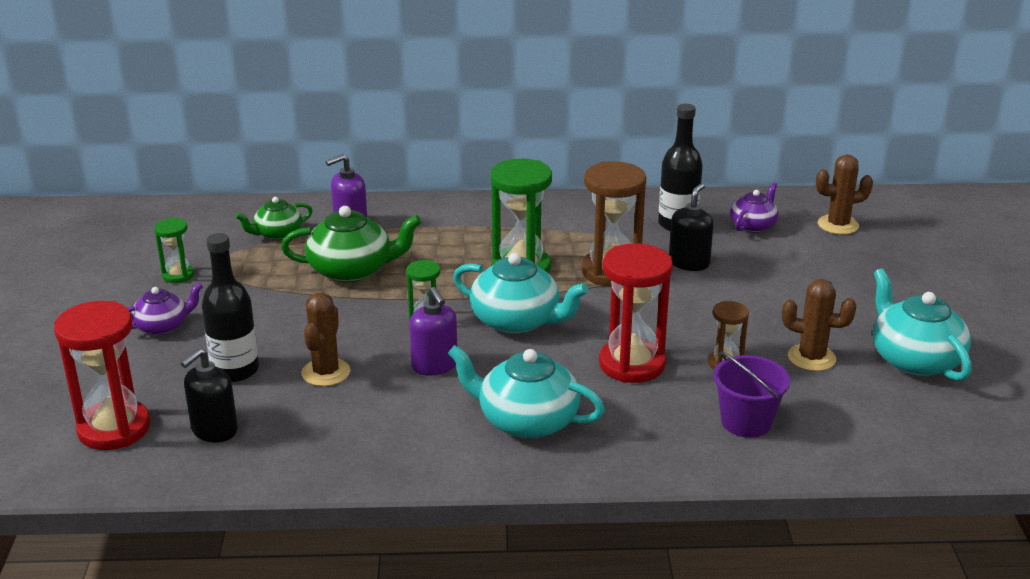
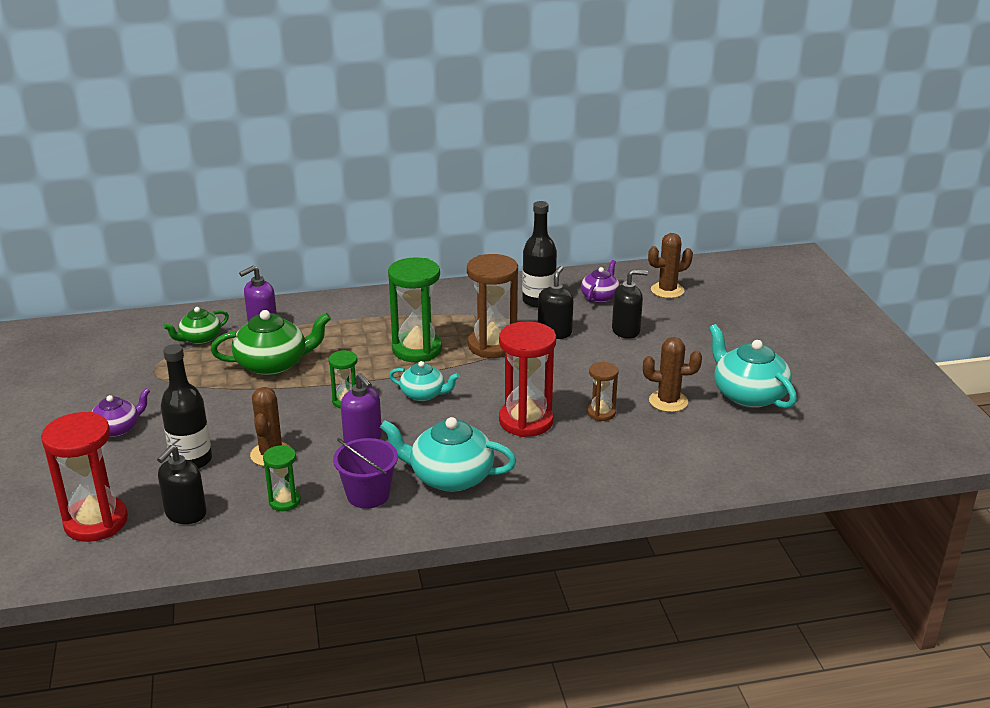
camera: 10 degrees left, 0 degrees up
(178, 275) = (120, 383): green hourglass -> green hourglass (284, 501)
(517, 321) = (424, 394): turquoise teapot -> turquoise teapot, size x0.60
(746, 422) = (627, 459): purple bucket -> purple bucket (368, 495)
(777, 268) = (626, 331): none -> black soap dispenser

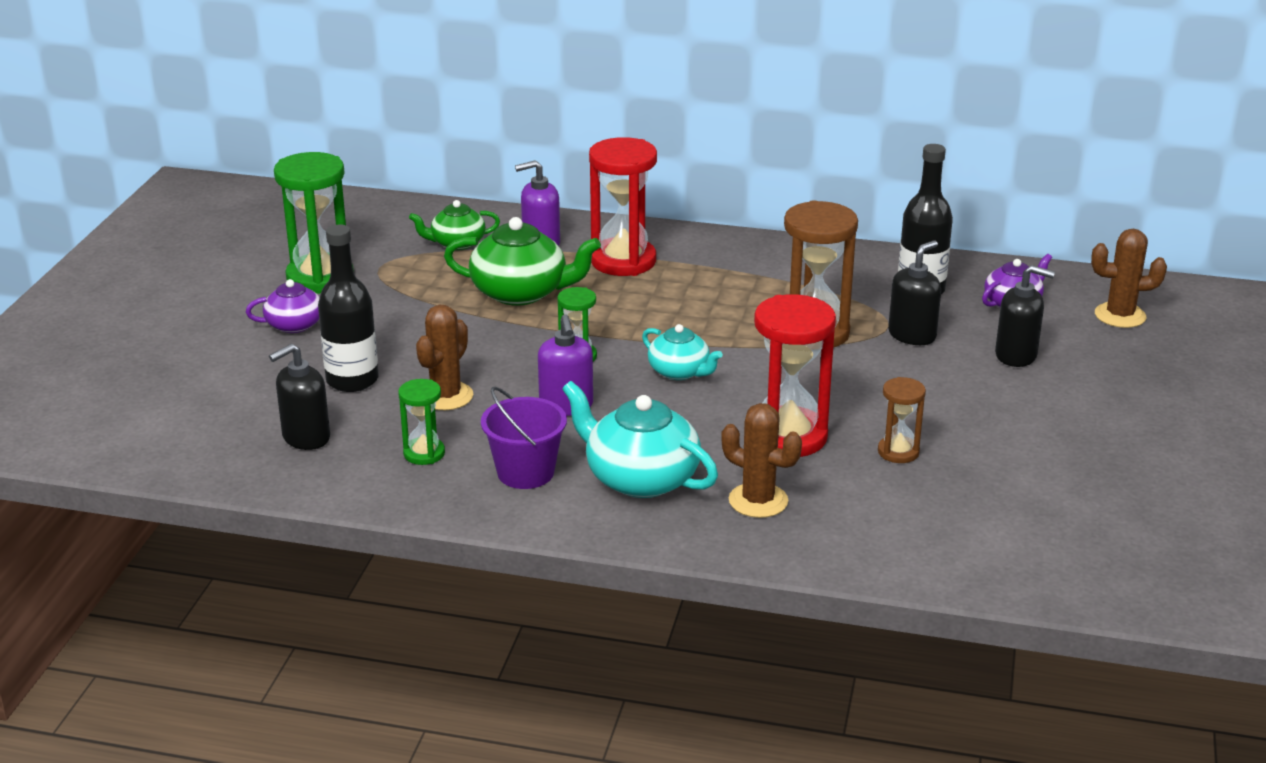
camera: 25 degrees right, 0 degrees up
(96, 522) = (206, 420): red hourglass -> red hourglass (623, 261)
(417, 349) = (711, 315): green hourglass -> green hourglass (320, 277)
(668, 401) = (1005, 461): brown cactus -> brown cactus (758, 501)
(748, 395) = (1131, 481): turquoise teapot -> none

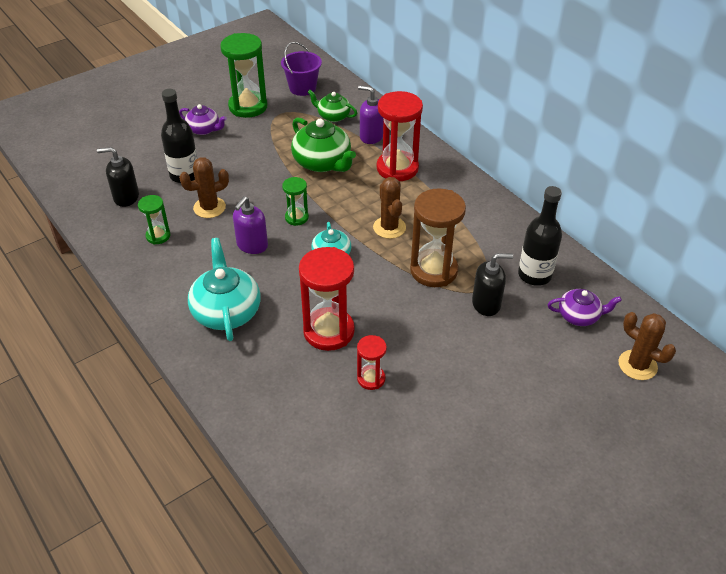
camera: 40 degrees right, 15 degrees up
(525, 472) = (183, 274): purple bucket -> purple bucket (302, 88)
(758, 501) = (260, 362): brown cactus -> brown cactus (389, 227)
(898, 452) = (371, 378): brown hourglass -> red hourglass
(1016, 355) = (529, 355): black soap dispenser -> none

